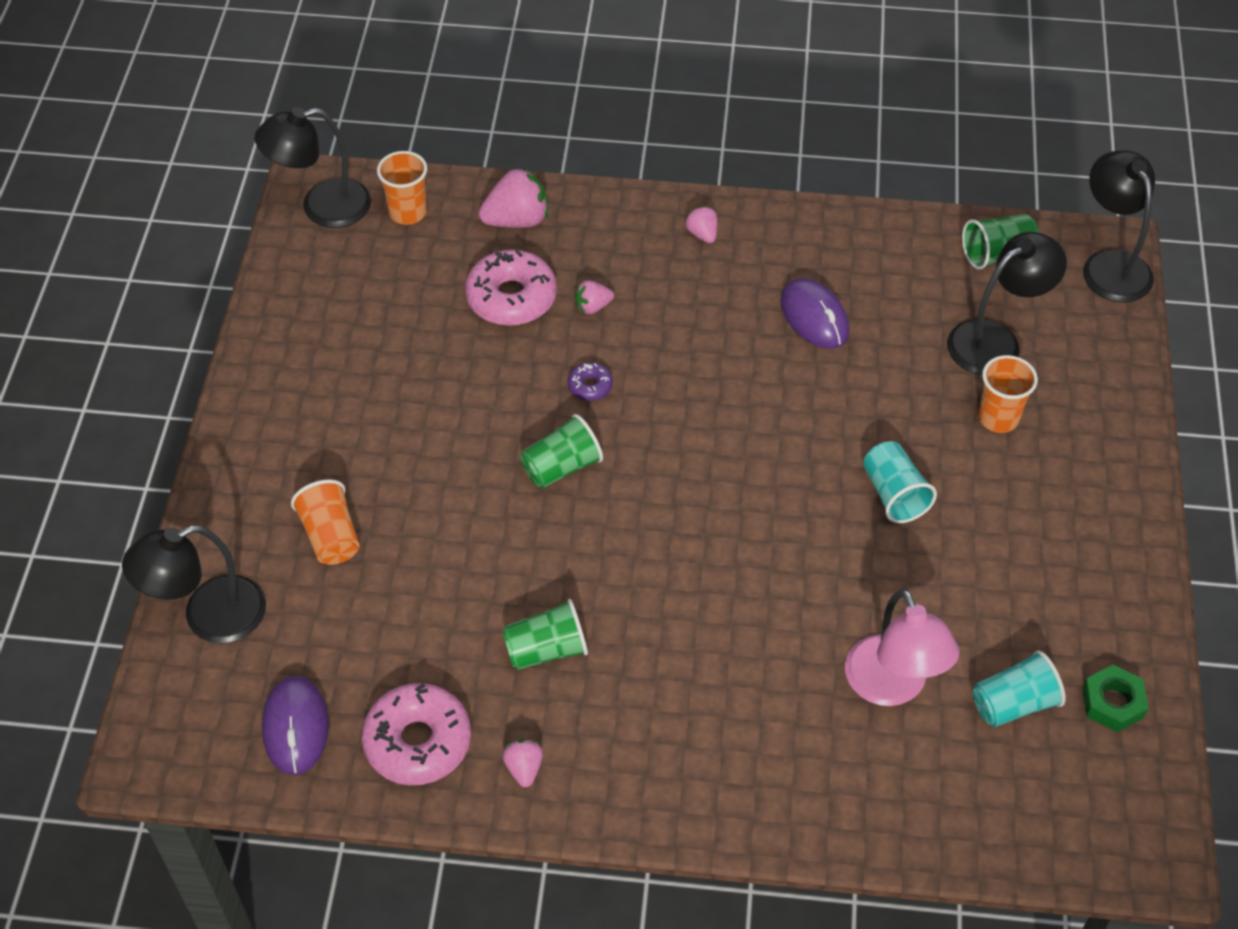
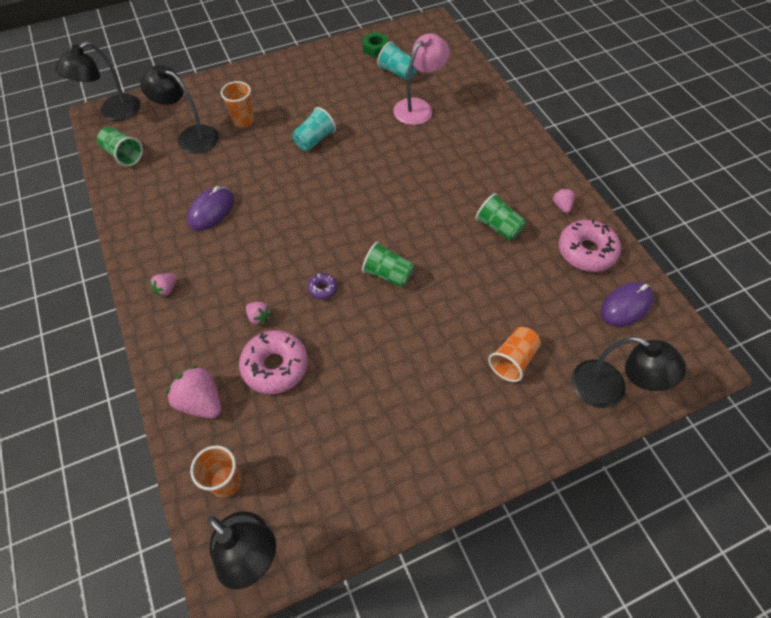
camera: 120 degrees left, 5 degrees up
(524, 768) = (561, 206): pink strawberry -> pink strawberry turned 120 degrees clockwise

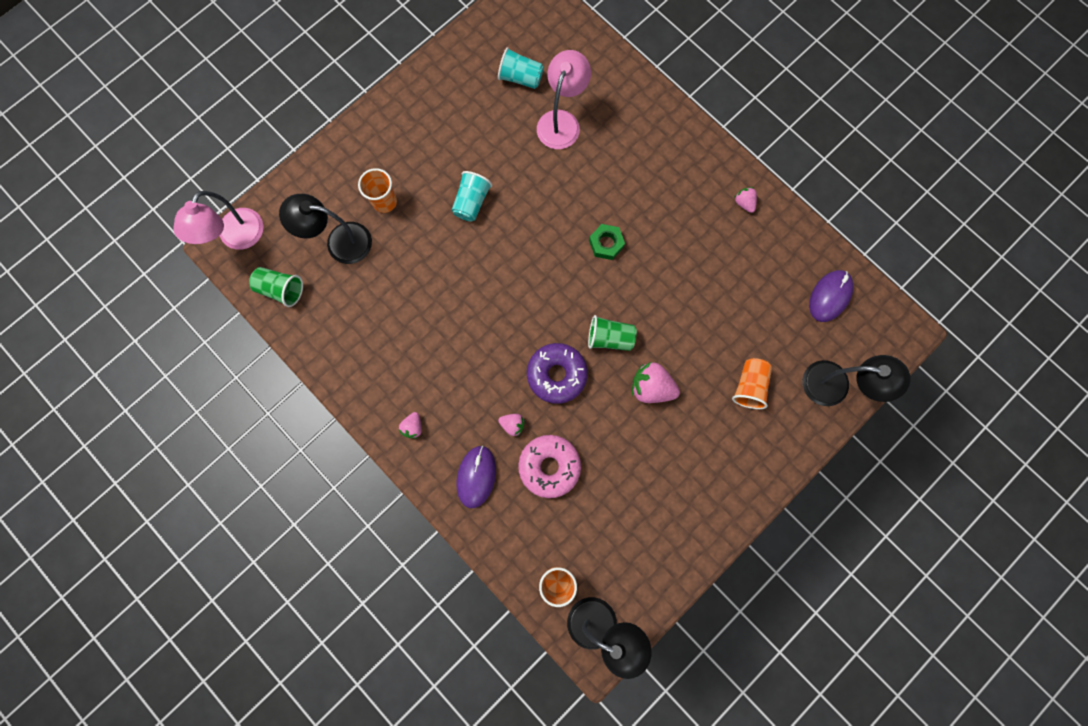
camera: 20 degrees left, 20 degrees up
(113, 112) = (236, 238): black lamp -> pink lamp
(201, 401) = (501, 522): pink strawberry -> pink strawberry (651, 387)
(211, 211) = (409, 326): purple mouse -> purple mouse (476, 476)
(322, 289) = (556, 374): purple donut -> purple donut, size x2.09
(375, 48) = (481, 49): green nut -> green nut (606, 244)
(498, 227) = (692, 249): green cup -> none
(586, 251) = (780, 249): pink donut -> none

